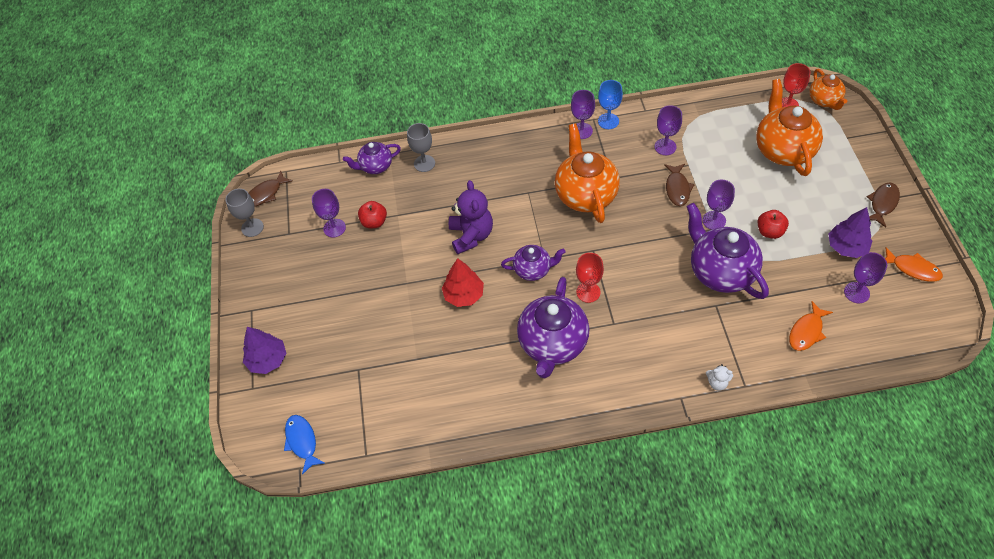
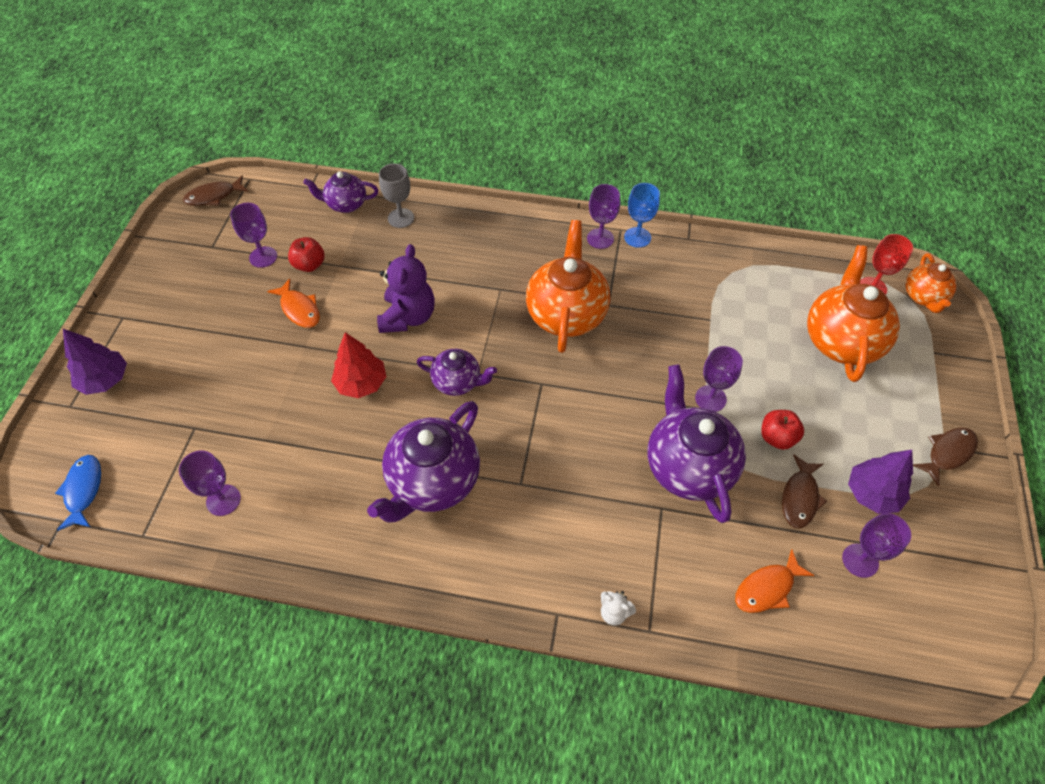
camera: 15 degrees right, 0 degrees up
(252, 227) = (178, 227): grey goblet -> none
(588, 292) = (509, 433): red goblet -> none
(665, 147) = (692, 289): purple goblet -> purple goblet (223, 500)
(677, 189) = (683, 344): brown fish -> brown fish (800, 497)
(913, 269) = (954, 556): orange fish -> orange fish (299, 309)

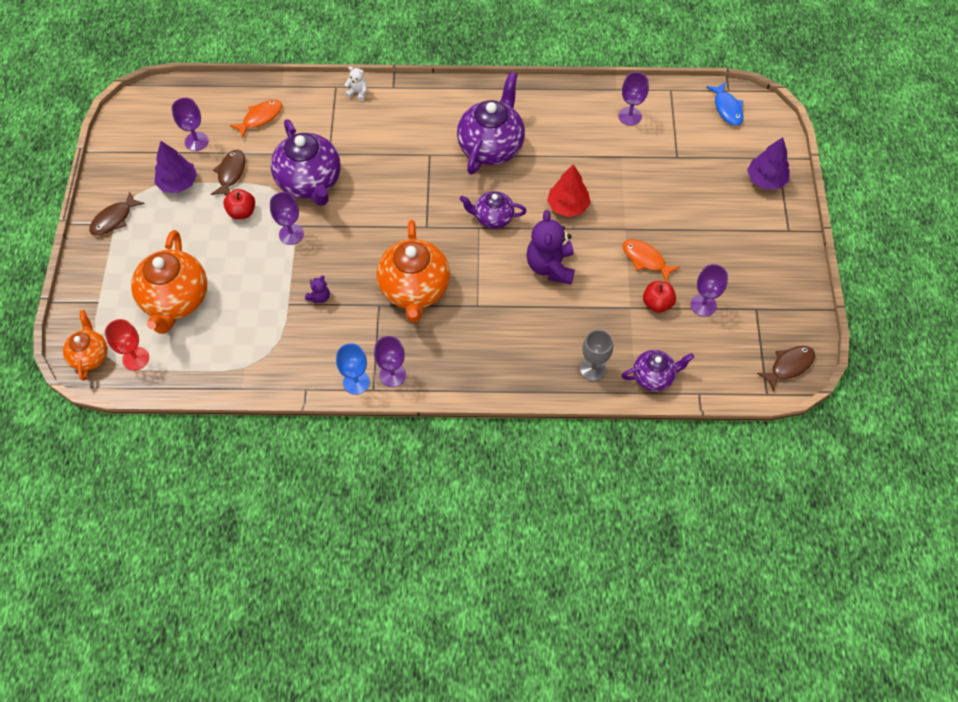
camera: 170 degrees right, 5 degrees up
(675, 321) = (319, 297): none -> purple teddy bear

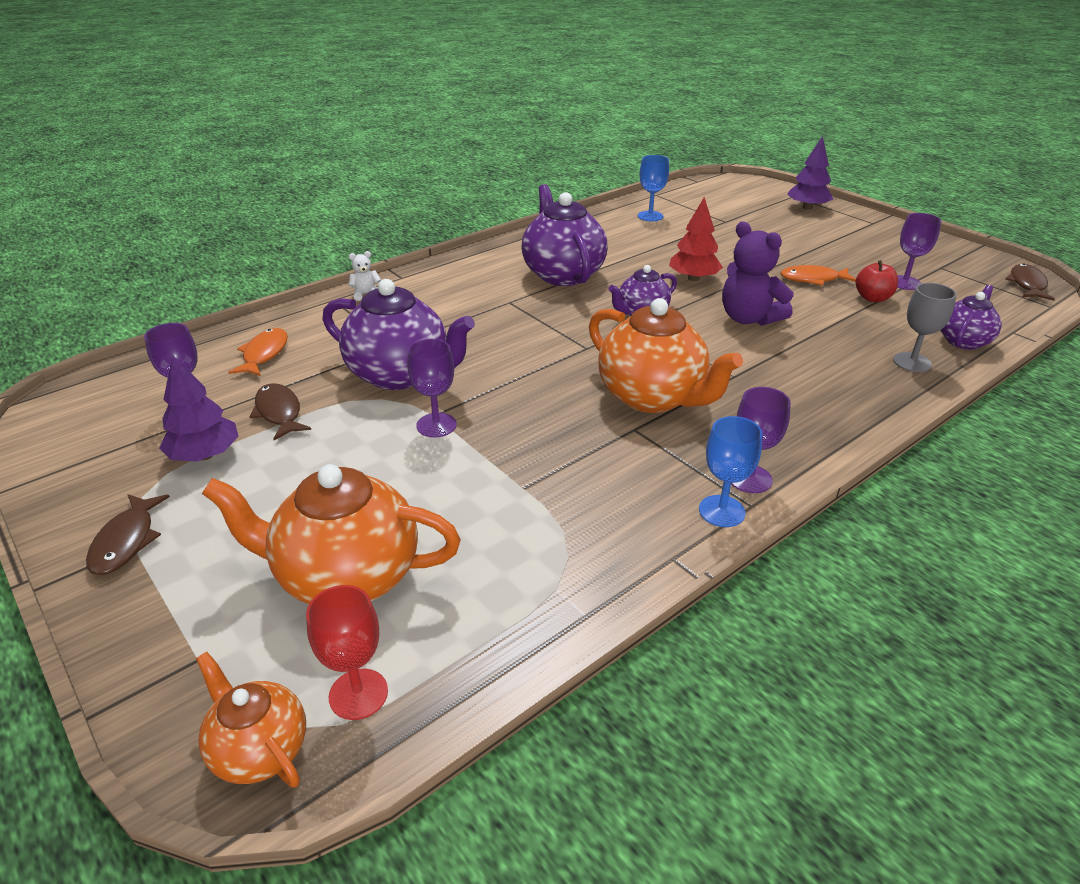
camera: 40 degrees left, 25 degrees down
(176, 300) = (346, 576): orange teapot -> orange teapot turned 135 degrees clockwise
(242, 212) = (340, 438): red apple -> none
(319, 297) = (554, 460): purple teddy bear -> none
(630, 116) = (650, 216): purple goblet -> blue goblet
(727, 108) = (713, 188): blue fish -> none

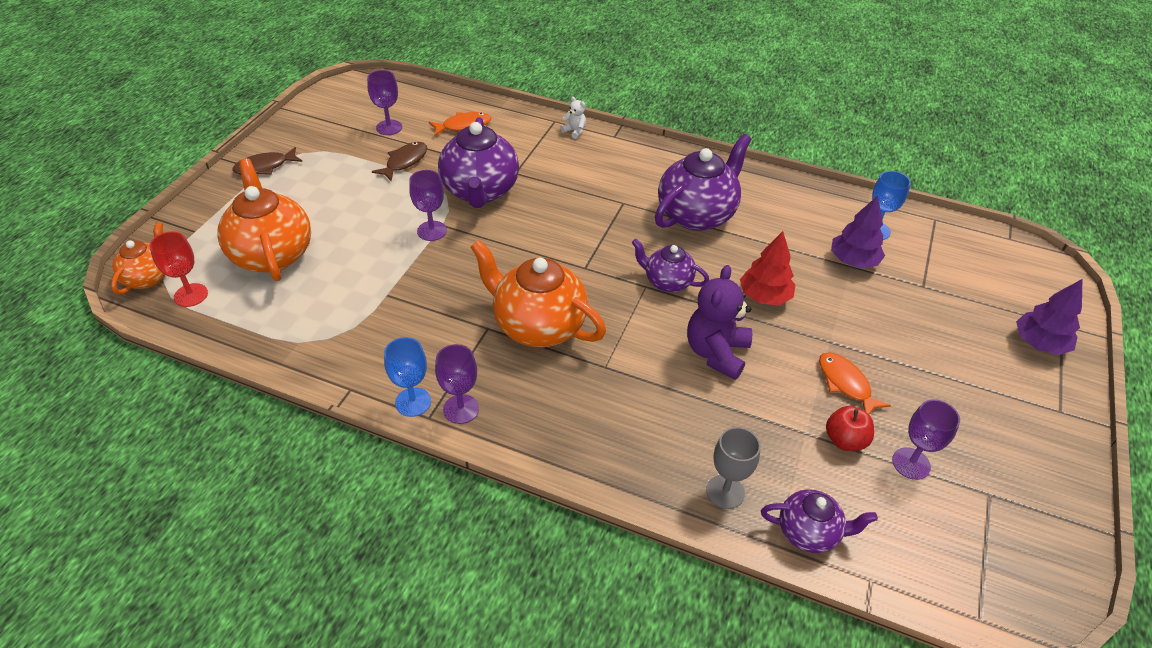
camera: 60 degrees right, 10 degrees up
(205, 455) = (347, 155): purple tree -> purple tree (853, 261)
(652, 397) = (538, 326): orange teapot -> orange teapot turned 105 degrees clockwise
(1027, 284) = (1025, 590): brown fish -> none

